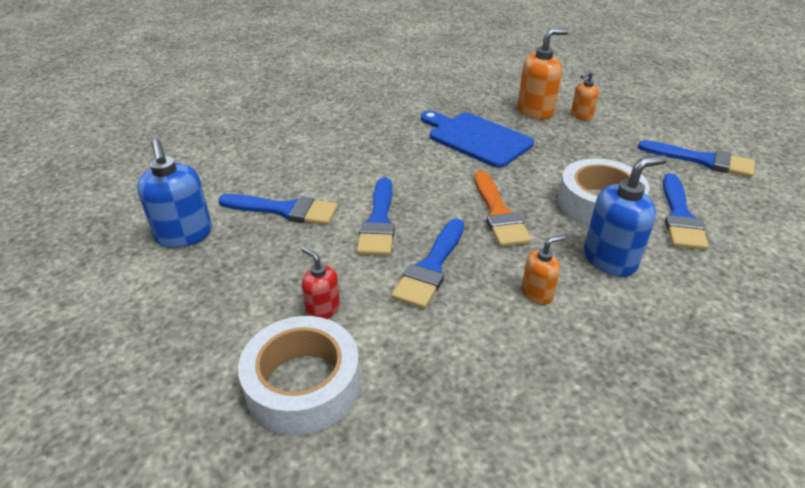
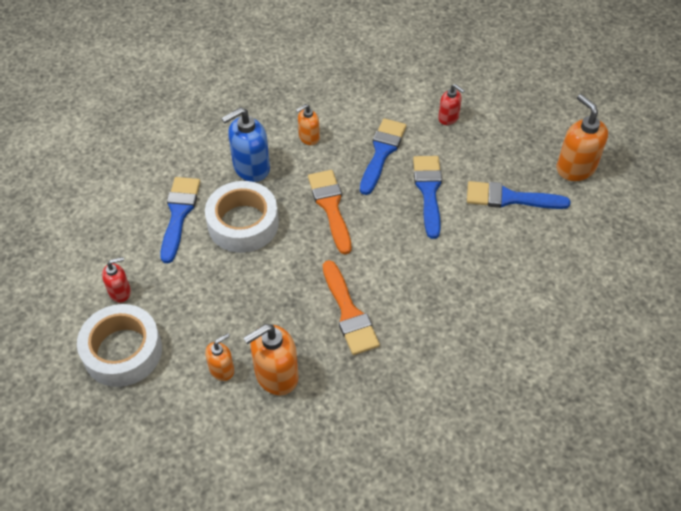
camera: 175 degrees right, 15 degrees up
(184, 235) = (575, 168): blue soap dispenser -> orange soap dispenser
(303, 385) = (444, 76): white tape -> white tape (122, 351)
(476, 138) = (349, 313): blue cutting board -> orange brush
(702, 160) = (120, 292): blue brush -> red soap dispenser

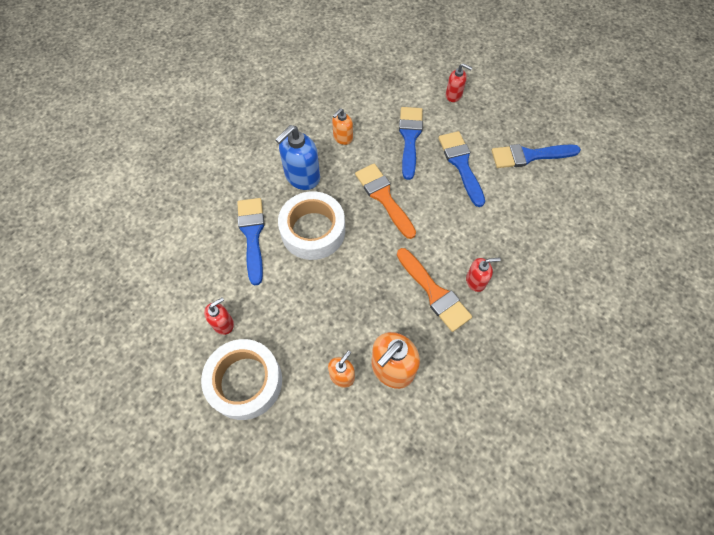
camera: 15 degrees left, 10 degrees up
(398, 312) = (476, 281): none -> red soap dispenser
(575, 168) = (571, 117): orange soap dispenser -> none

